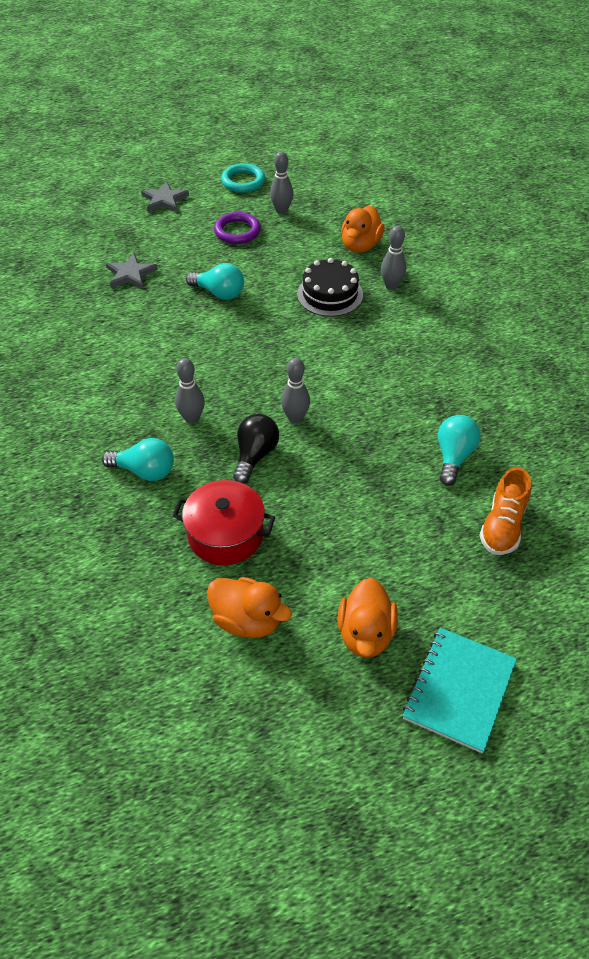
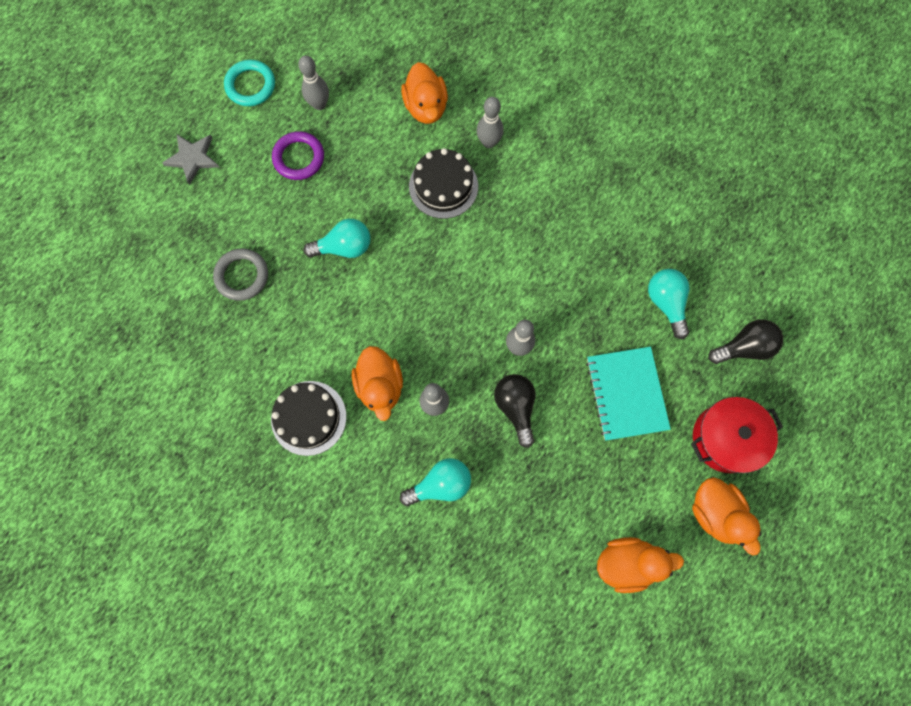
camera: 35 degrees left, 25 degrees up
(90, 375) = (308, 418): none -> black cake
(130, 274) = (242, 276): grey star -> grey ring
(162, 385) = (380, 386): none -> orange duck
(225, 535) = (552, 500): red pot -> red pot (726, 438)
(459, 690) = (806, 513): turquoise notebook -> turquoise notebook (626, 394)
(503, 526) = (744, 347): orange shoe -> black light bulb

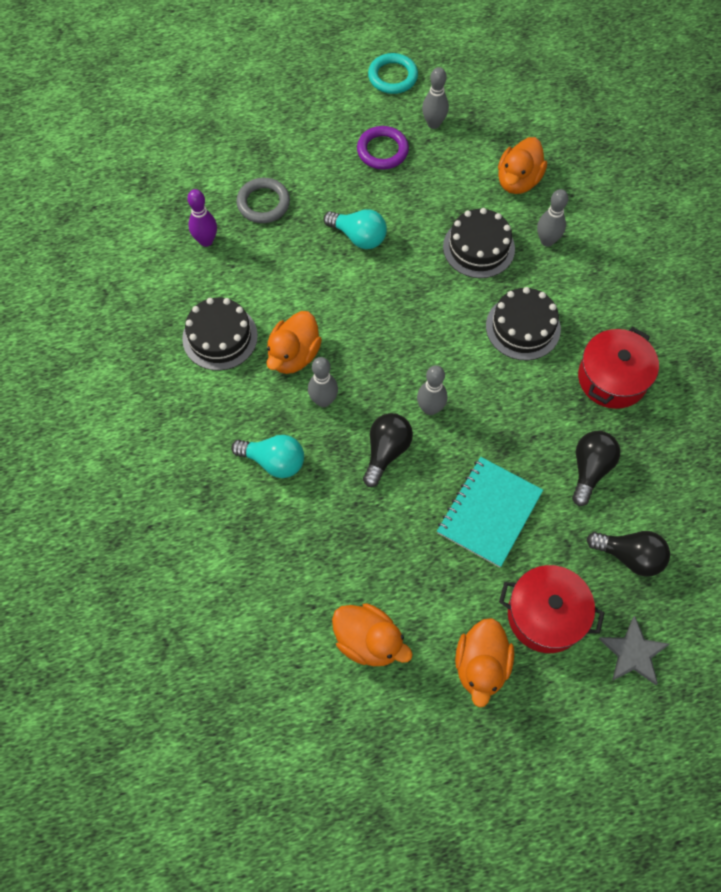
camera: 40 degrees right, 10 degrees down
(192, 158) = (303, 98): grey star -> grey star (633, 653)
(223, 345) = (206, 241): none -> purple bowling pin
(529, 227) = (523, 327): none -> black cake
(624, 219) = (612, 378): none -> red pot
(666, 303) = (590, 469): turquoise light bulb -> black light bulb

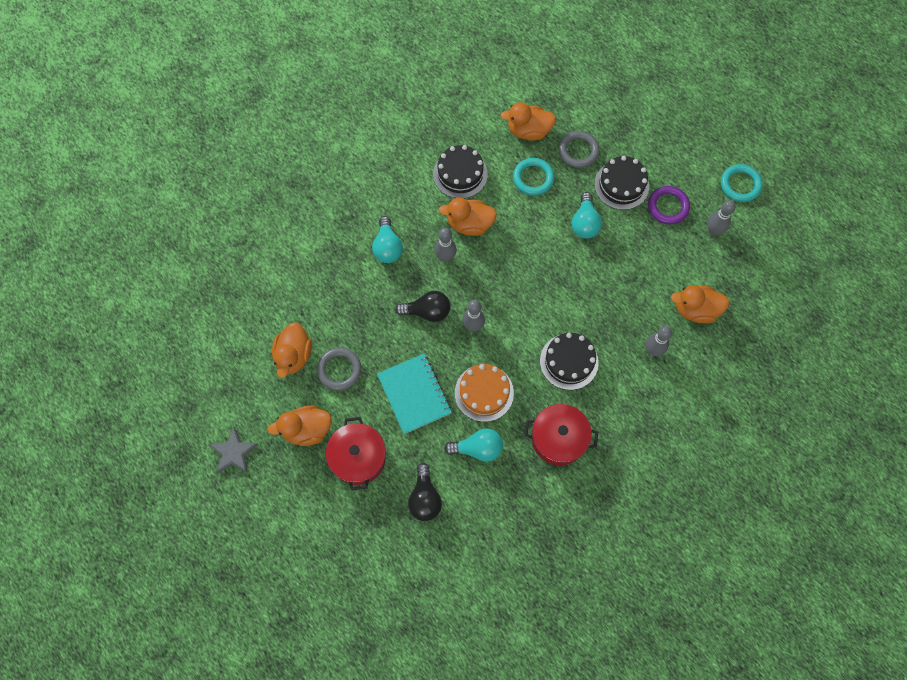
camera: 65 degrees right, 5 degrees up
(206, 241) = (528, 131): purple bowling pin -> orange duck
(271, 263) = (533, 178): none -> turquoise ring
(416, 590) = (339, 370): none -> grey ring
(478, 247) = (620, 305): black cake -> black cake (621, 185)
(489, 512) = (414, 394): turquoise notebook -> turquoise notebook turned 60 degrees clockwise
(522, 433) = (484, 392): none -> orange cake
(590, 469) = (478, 448): black light bulb -> turquoise light bulb
(633, 653) = (356, 523): grey star -> grey star (233, 452)

